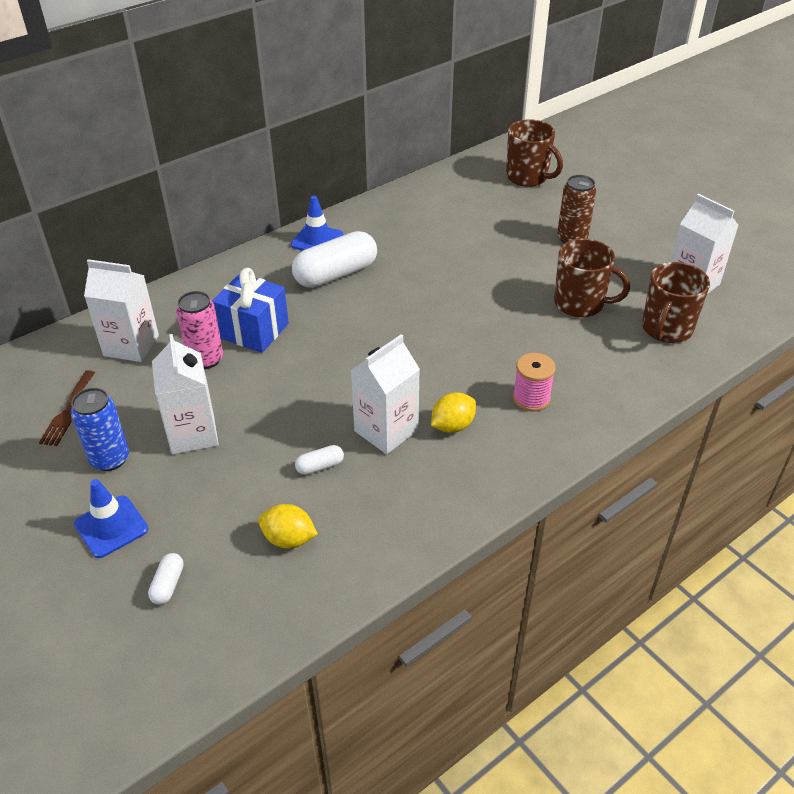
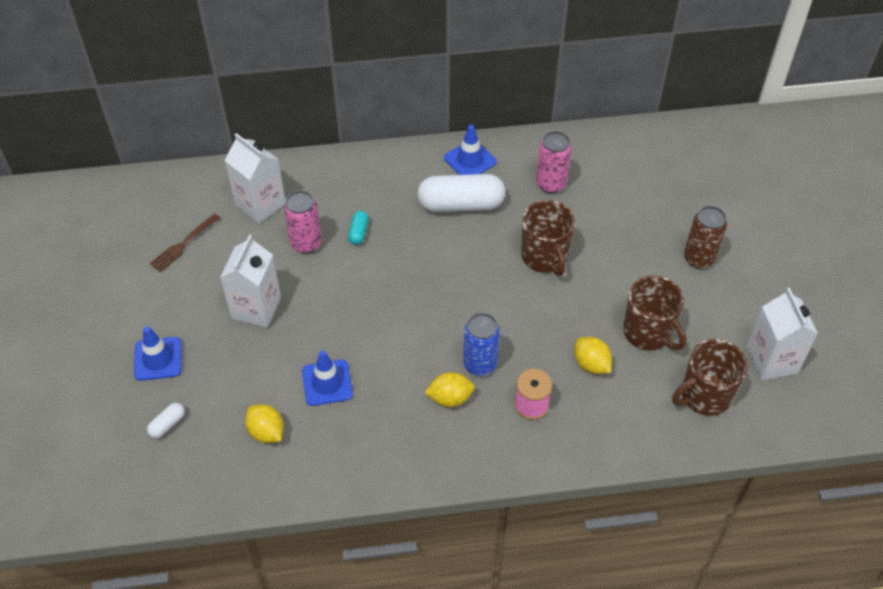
camera: 30 degrees right, 10 degrees up
(110, 459) = (188, 301): blue can -> blue can (480, 364)
(253, 331) = (358, 232): blue gift -> turquoise capsule
(320, 466) = (327, 383): white capsule -> blue traffic cone
(386, 430) = (396, 376): white carton -> none
(404, 232) = (551, 184): none -> pink can
(528, 177) = (713, 169): brown mug -> brown mug (545, 257)
(554, 346) = (591, 364): none -> yellow lemon

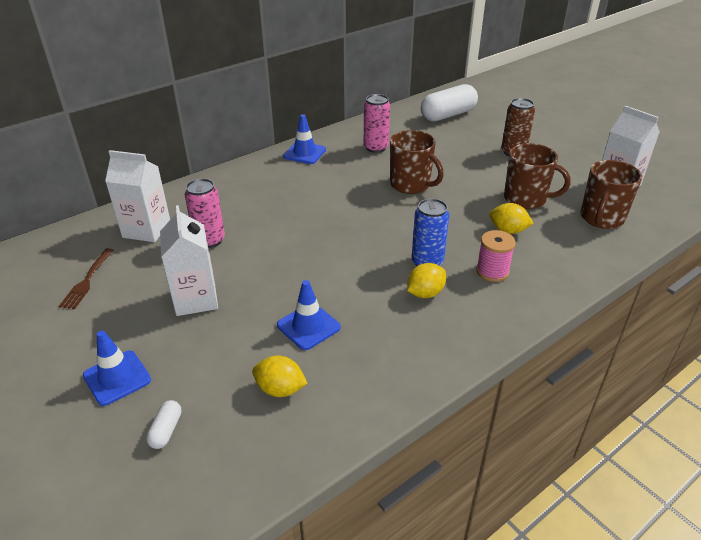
camera: 30 degrees left, 15 degrees down
(358, 232) = (251, 218): turquoise capsule -> none
(461, 204) = (320, 177): white capsule -> white capsule (448, 115)

